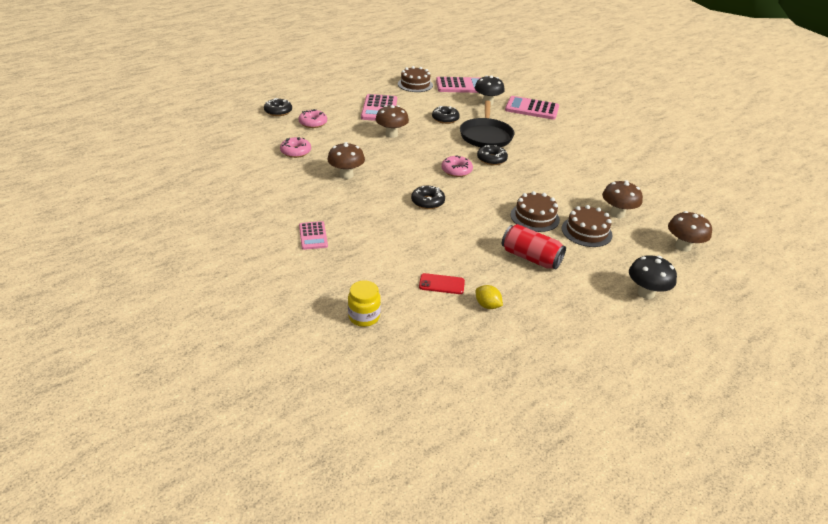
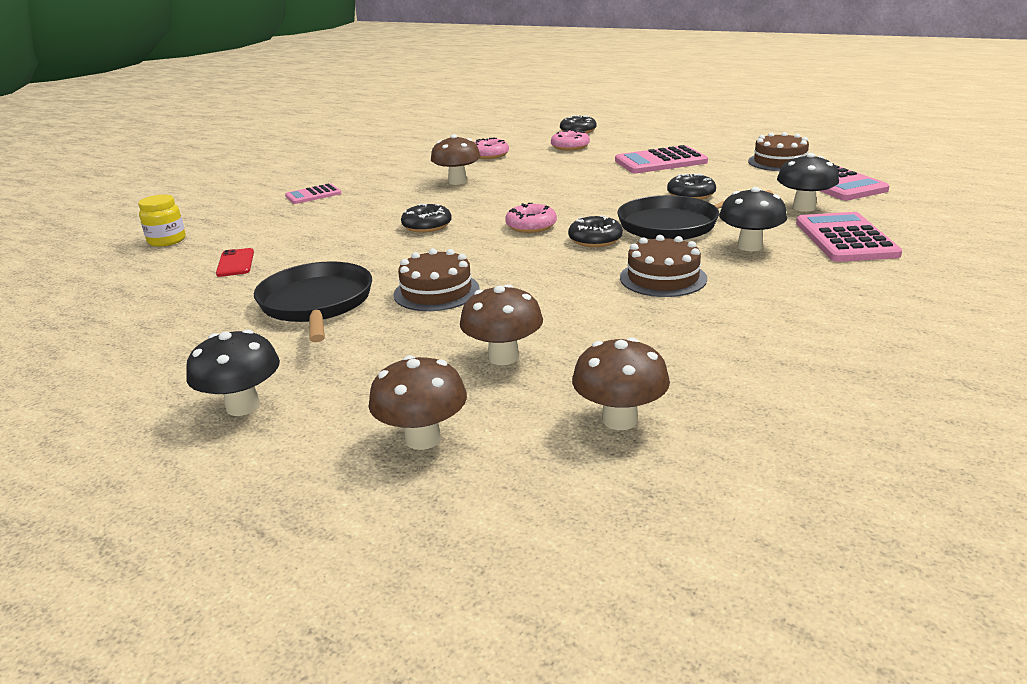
camera: 75 degrees right, 10 degrees down
(391, 134) = (592, 179): brown mushroom -> brown mushroom (619, 420)
(487, 305) = (193, 293): yellow lemon -> none
(527, 129) = (749, 246): none -> black mushroom
(530, 258) = (316, 303): red can -> black pan
(586, 231) = (418, 335): brown cake -> brown cake (663, 278)

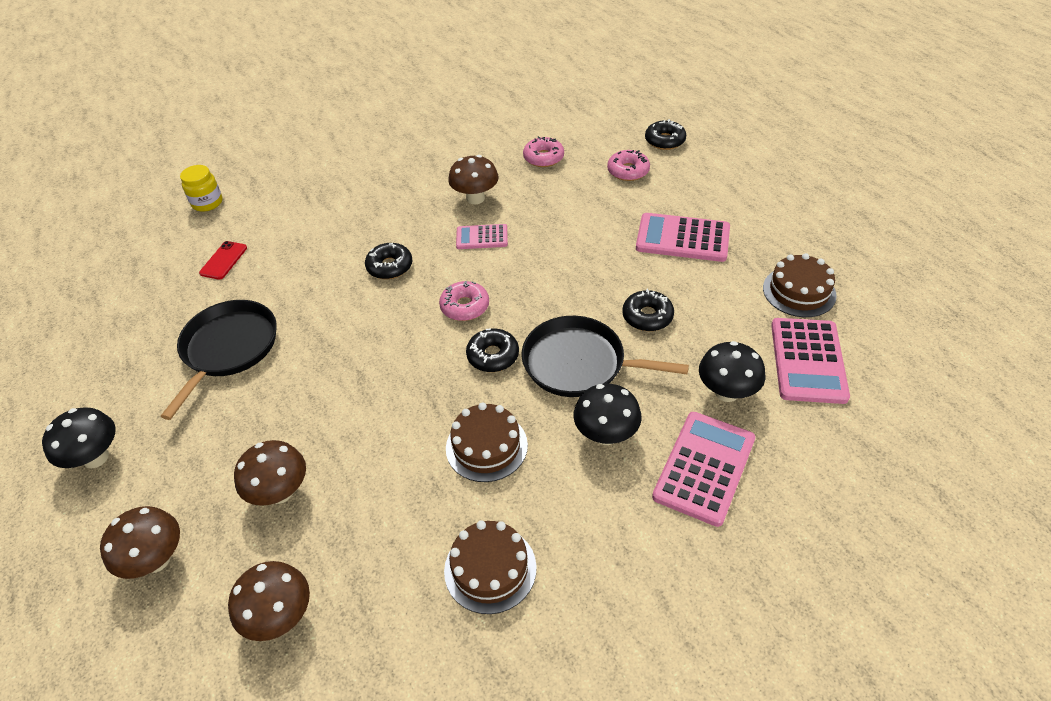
camera: 30 degrees right, 20 degrees up
(313, 195) = (352, 172): pink calculator -> pink calculator (482, 237)
(436, 292) = (313, 375): brown cake -> brown cake (490, 569)

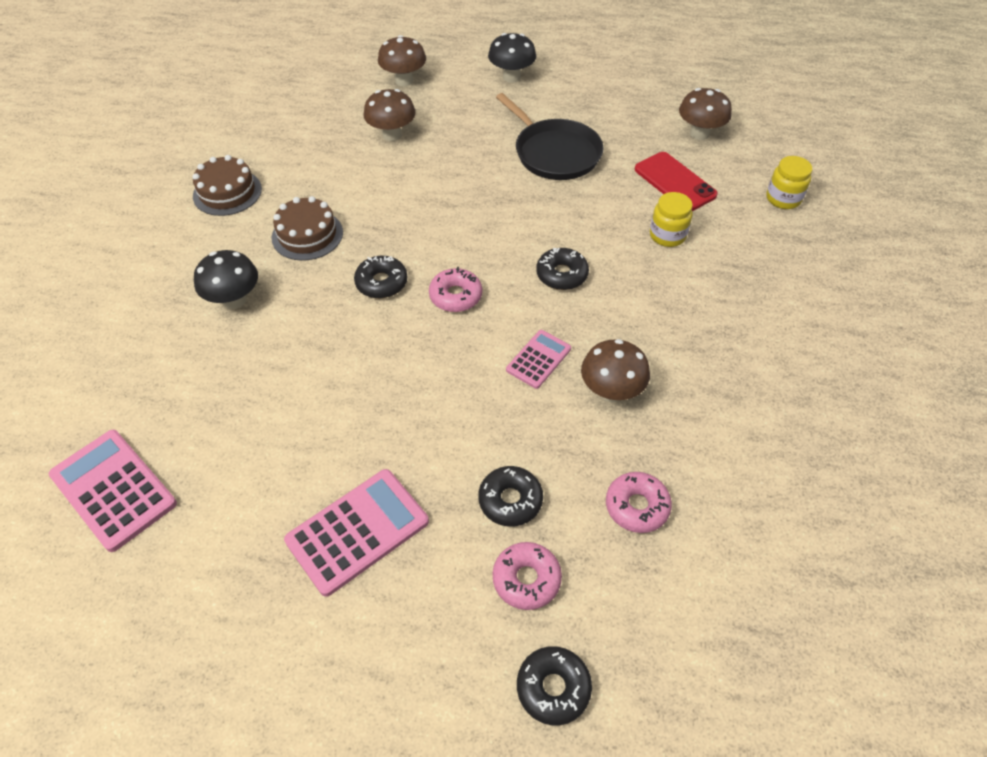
camera: 125 degrees right, 5 degrees up
(224, 260) = (674, 182): red phone -> red phone, size x1.57
(280, 617) = (310, 109): brown mushroom -> brown mushroom (699, 134)
(298, 237) = (667, 235): none -> yellow jar
(579, 363) = (310, 328): black pan -> none
(647, 316) = (300, 411): black donut -> black donut (510, 500)
(704, 468) = (140, 334): pink calculator -> none
(726, 392) = (168, 401): black mushroom -> none
(799, 291) = (174, 568): brown cake -> none

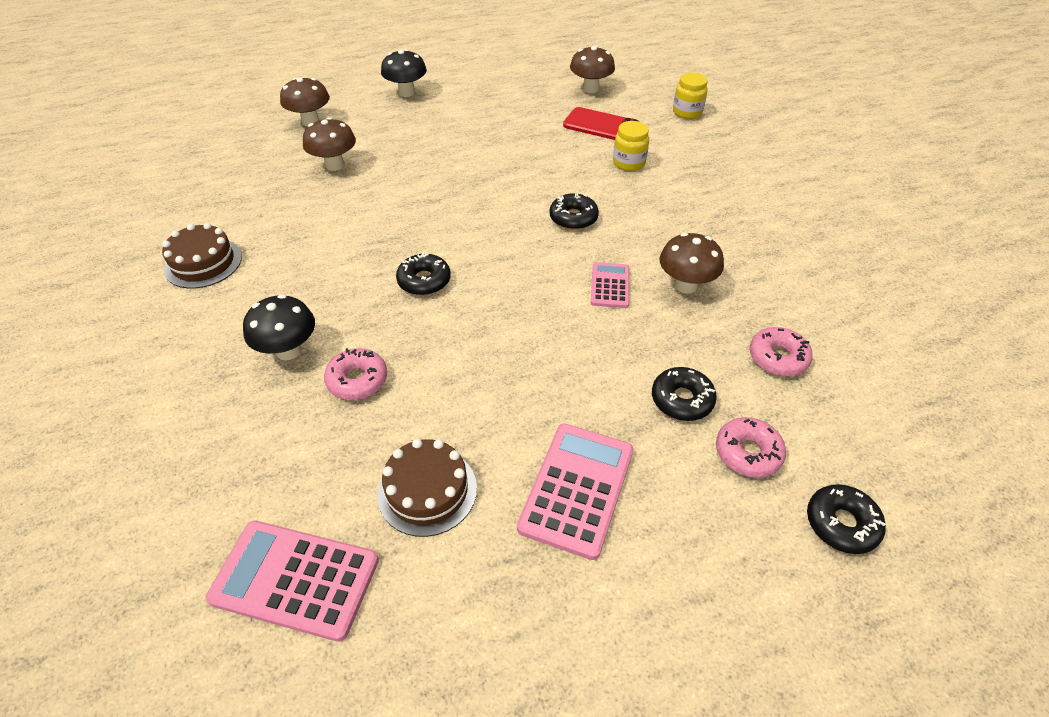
camera: 30 degrees left, 5 degrees down
(307, 235) = (319, 269): brown cake -> brown cake (427, 490)
(455, 296) = (500, 266): pink donut -> pink donut (357, 380)
(554, 153) = (490, 135): black pan -> none

